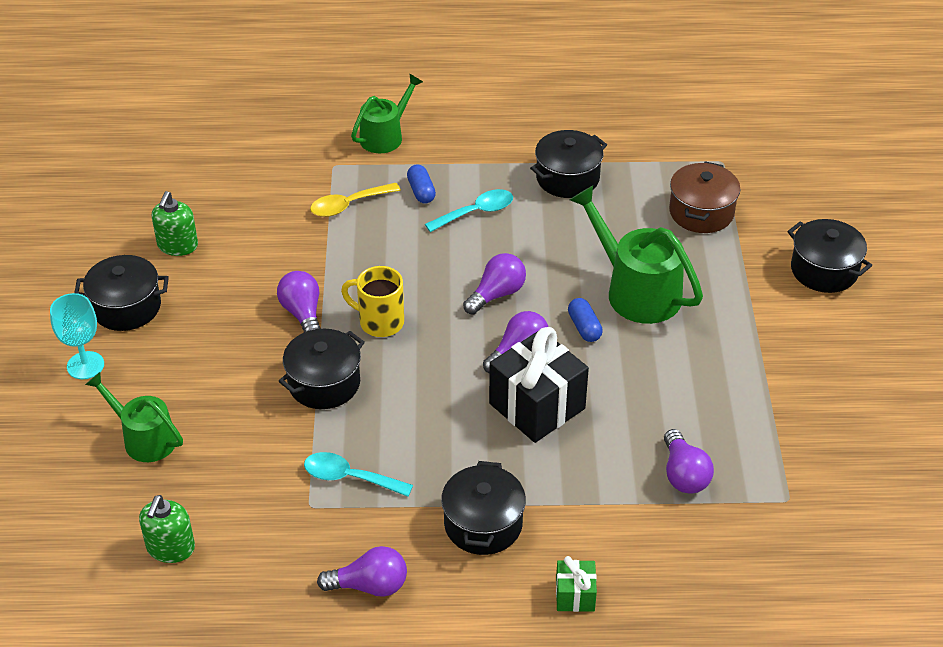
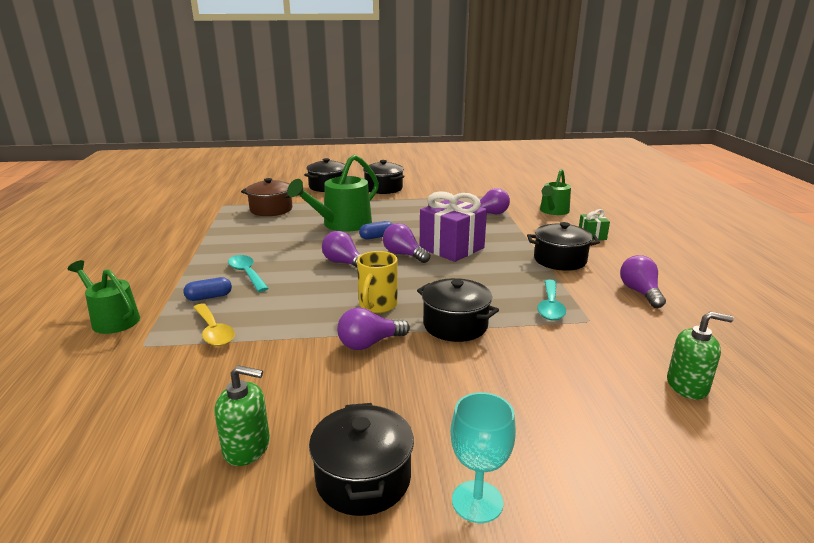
camera: 95 degrees left, 20 degrees down
(144, 438) = (570, 424): green watering can -> green watering can (553, 211)
(537, 406) = (451, 248): black gift -> purple gift
(567, 178) = (219, 244): black pot -> black pot (383, 188)

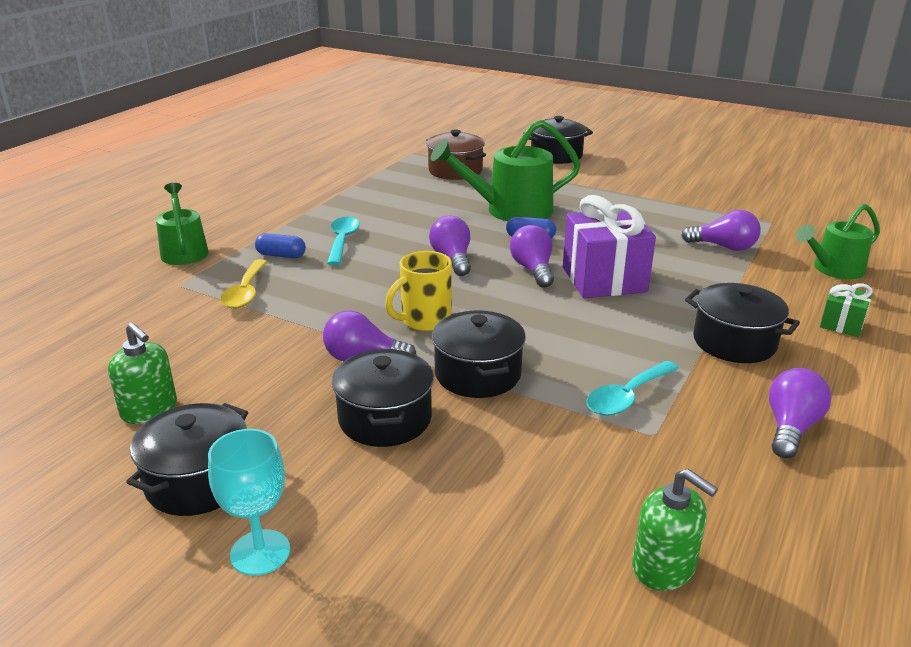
camera: 35 degrees right, 5 degrees up
(383, 188) = (624, 174): black pot -> black pot (385, 419)

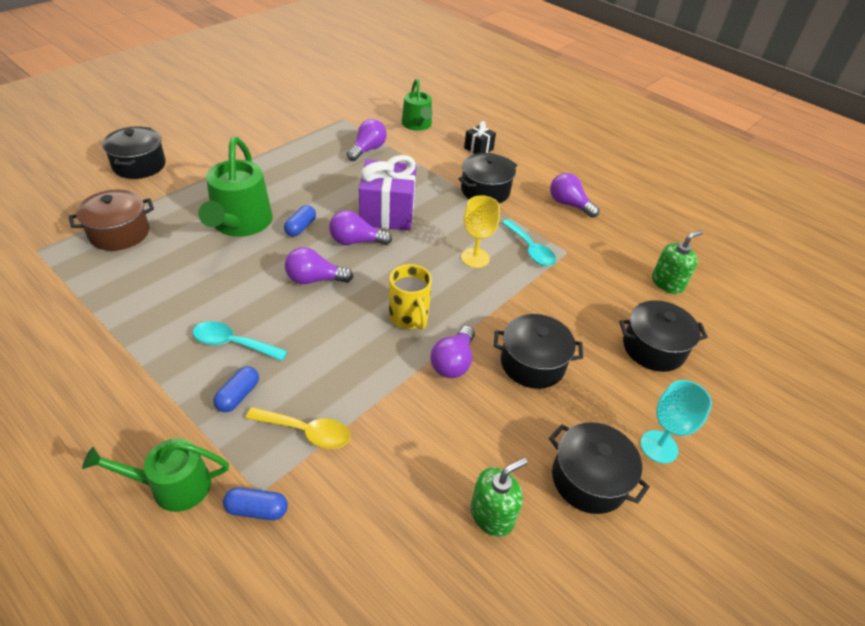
camera: 80 degrees left, 15 degrees up
(160, 287) = (257, 510): none -> blue capsule
(477, 374) = (490, 306): black pot -> black pot (653, 348)
(567, 351) = (475, 258): none -> yellow goblet
(841, 324) = (478, 149): green gift -> black gift

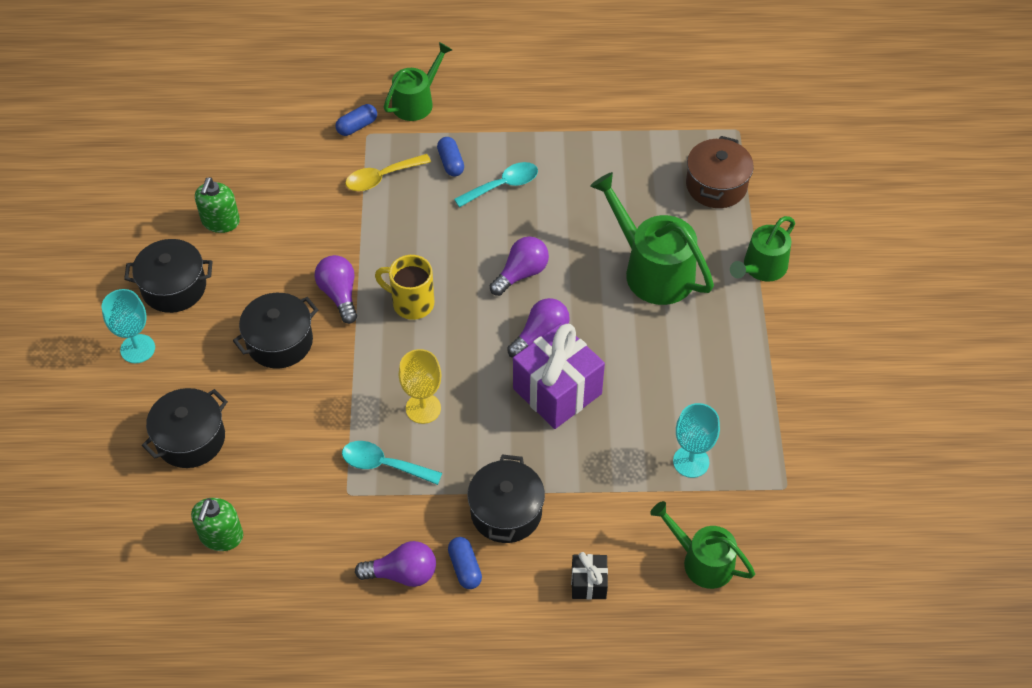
camera: 140 degrees right, 10 degrees up
(139, 165) = (829, 248): black pot -> none
(187, 183) = (761, 267): none -> green watering can
(300, 227) = (603, 309): blue capsule -> blue capsule (465, 568)
(367, 149) = (691, 461): purple light bulb -> turquoise goblet

